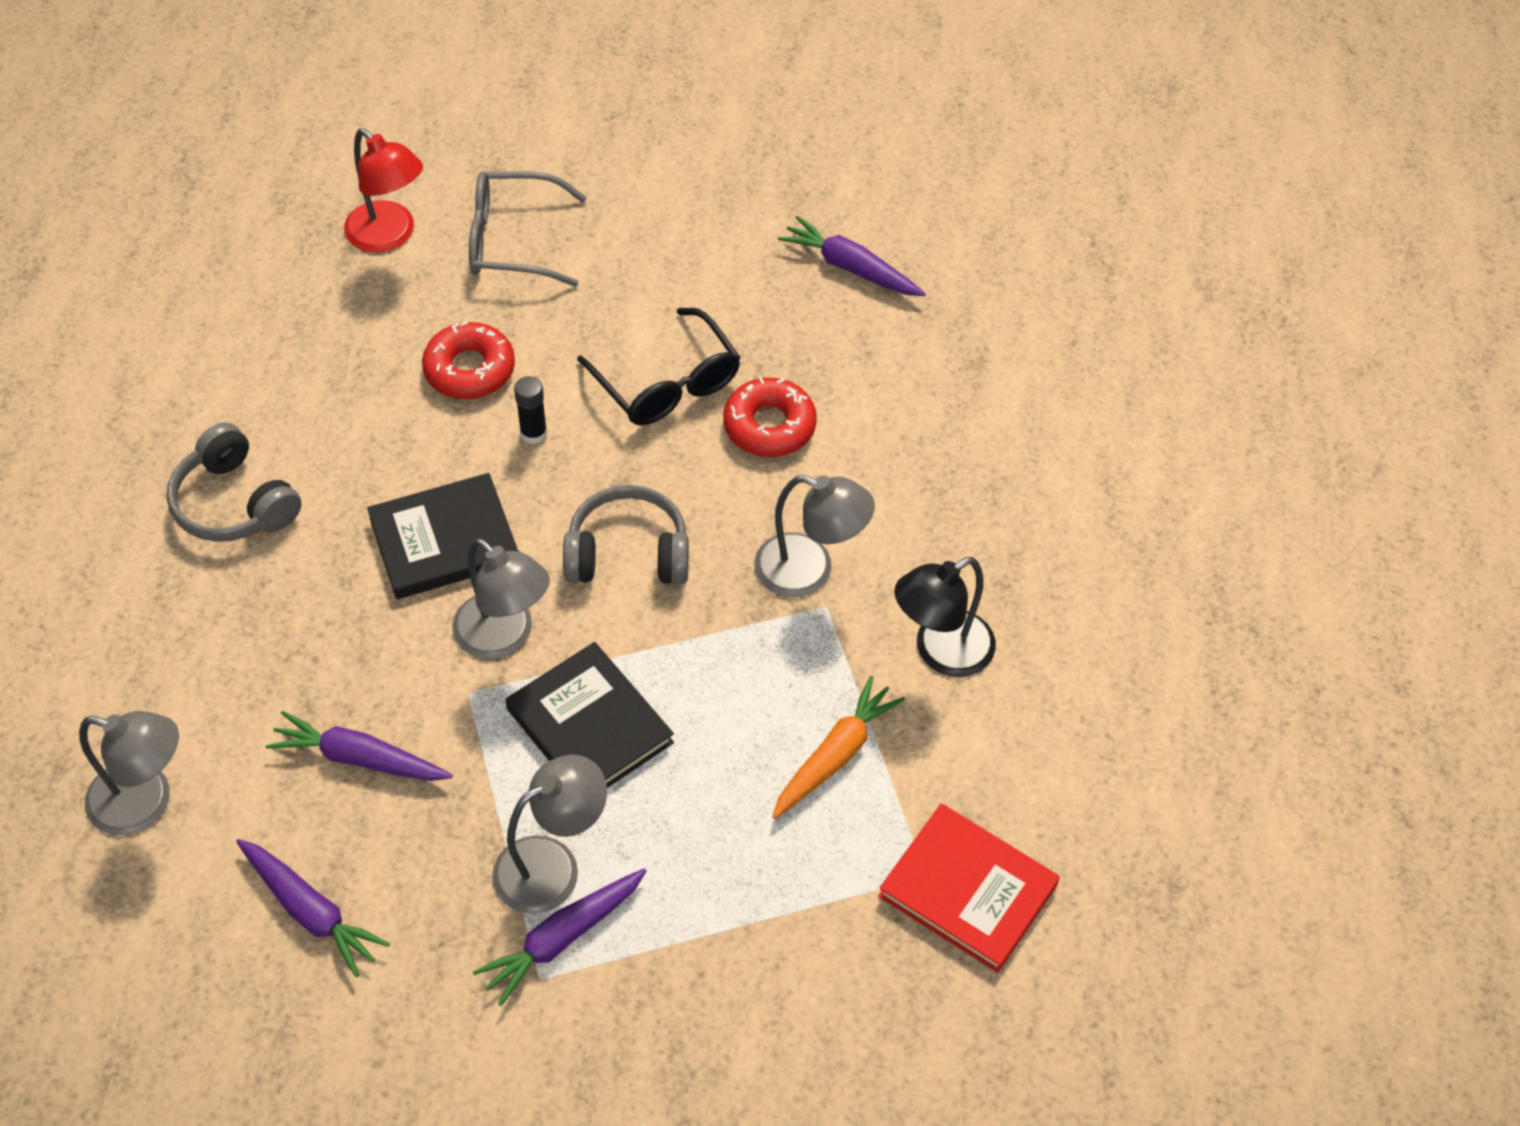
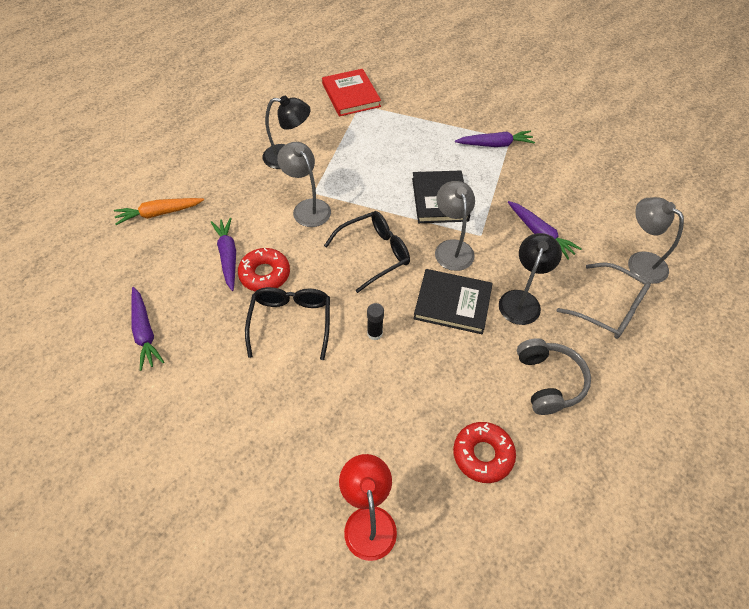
camera: 145 degrees left, 0 degrees up
(310, 910) = (584, 194): purple carrot -> purple carrot (228, 256)
(333, 608) = (522, 300): none -> black lamp
(469, 369) = (382, 389): red donut -> red donut (483, 454)
(512, 241) = (298, 466): grey glasses -> grey glasses (609, 308)
(552, 865) = (485, 165): grey lamp -> none
(628, 553) = (374, 253): grey headphones -> black glasses
(834, 756) = (358, 147): orange carrot -> orange carrot (159, 213)

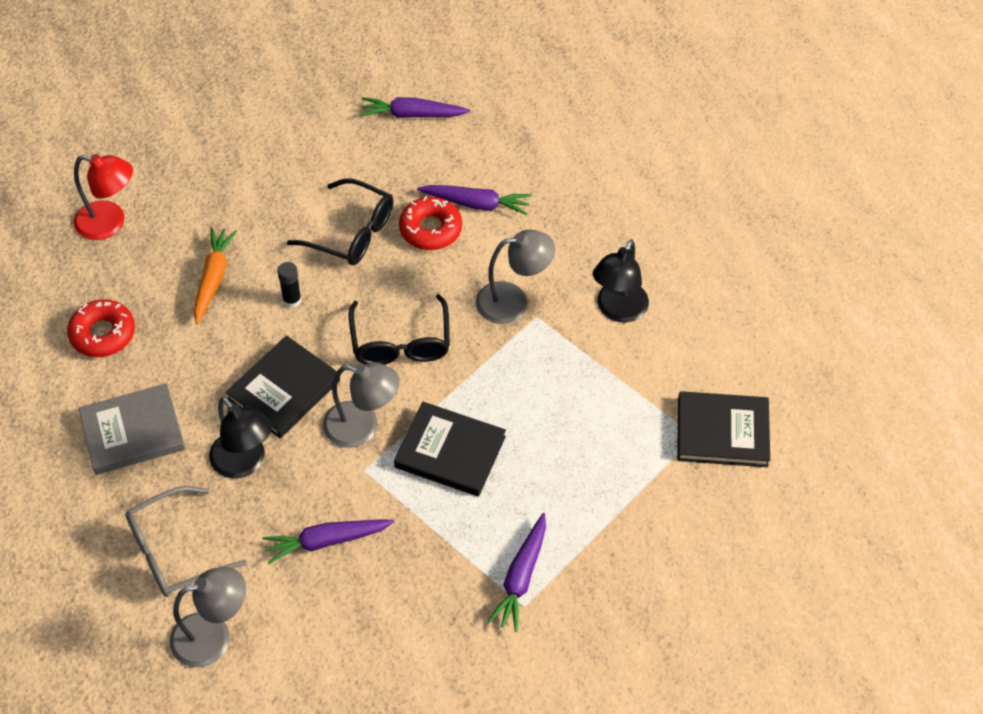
camera: 115 degrees right, 0 degrees up
(159, 213) = (578, 158): orange carrot -> orange carrot (213, 279)
(351, 95) = (722, 432): red book -> black book
(548, 381) = (133, 432): grey headphones -> grey book

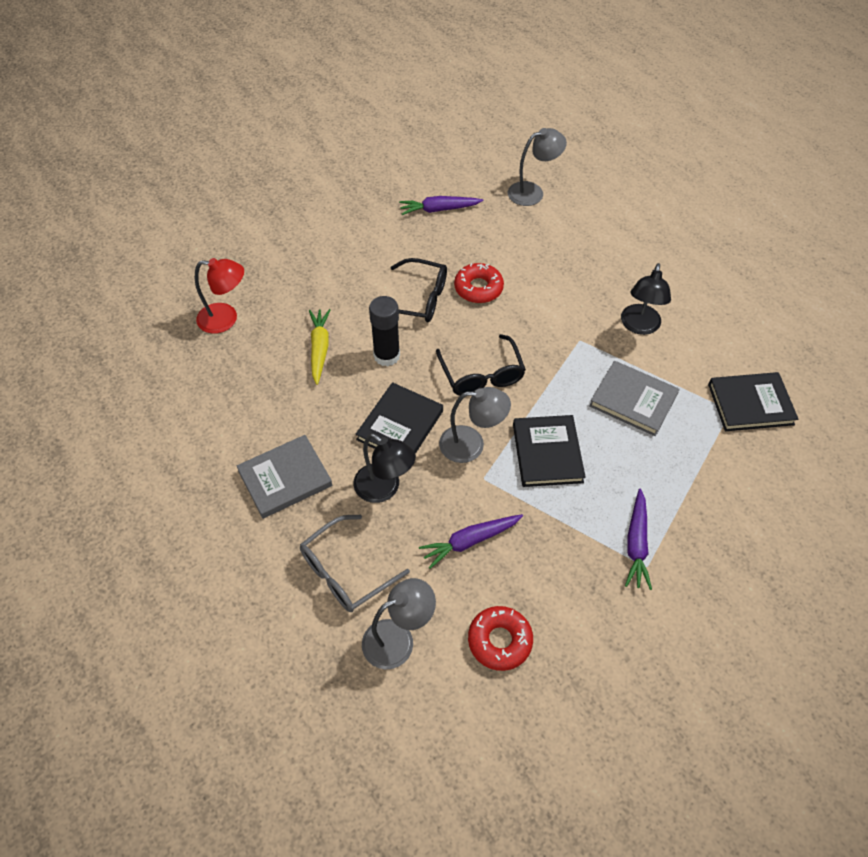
camera: 10 degrees left, 0 degrees up
(103, 334) = (241, 404): red donut -> red donut (499, 641)
(213, 279) = (319, 349): orange carrot -> yellow carrot
(292, 300) = (386, 356): black glue stick -> black glue stick, size x1.77
(450, 452) = (547, 453): black book -> black book turned 75 degrees clockwise
(475, 204) = (506, 265): purple carrot -> none
(513, 301) = (558, 331): grey lamp -> grey lamp (532, 192)
(577, 404) = (633, 400): none -> grey book

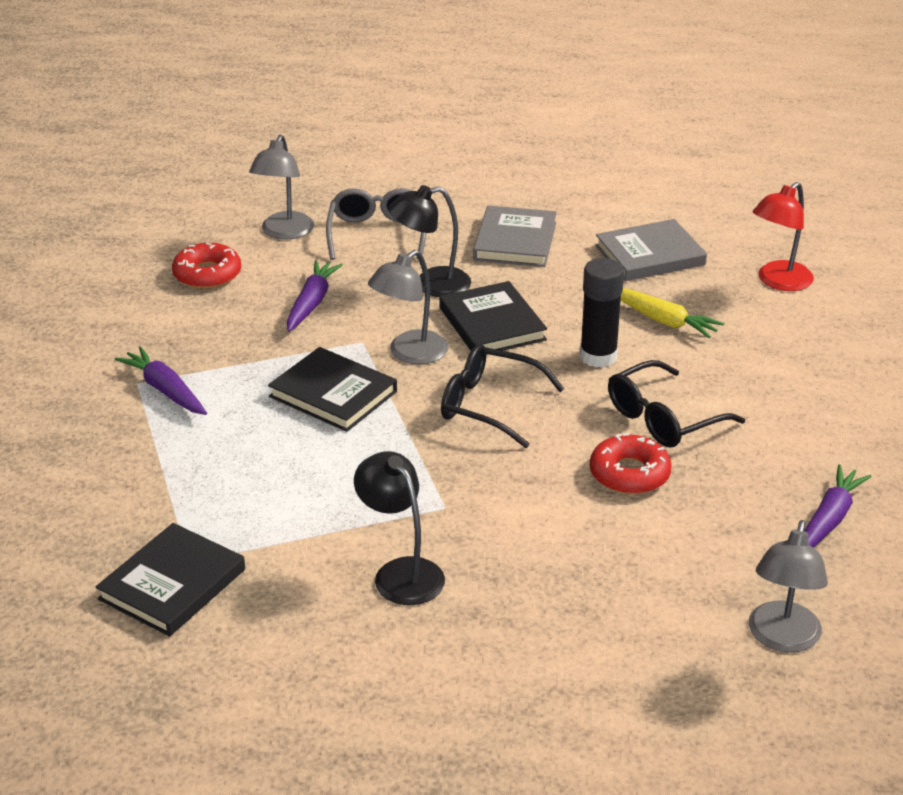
camera: 130 degrees right, 20 degrees down
(633, 400) = (308, 493): grey book -> grey book (650, 255)

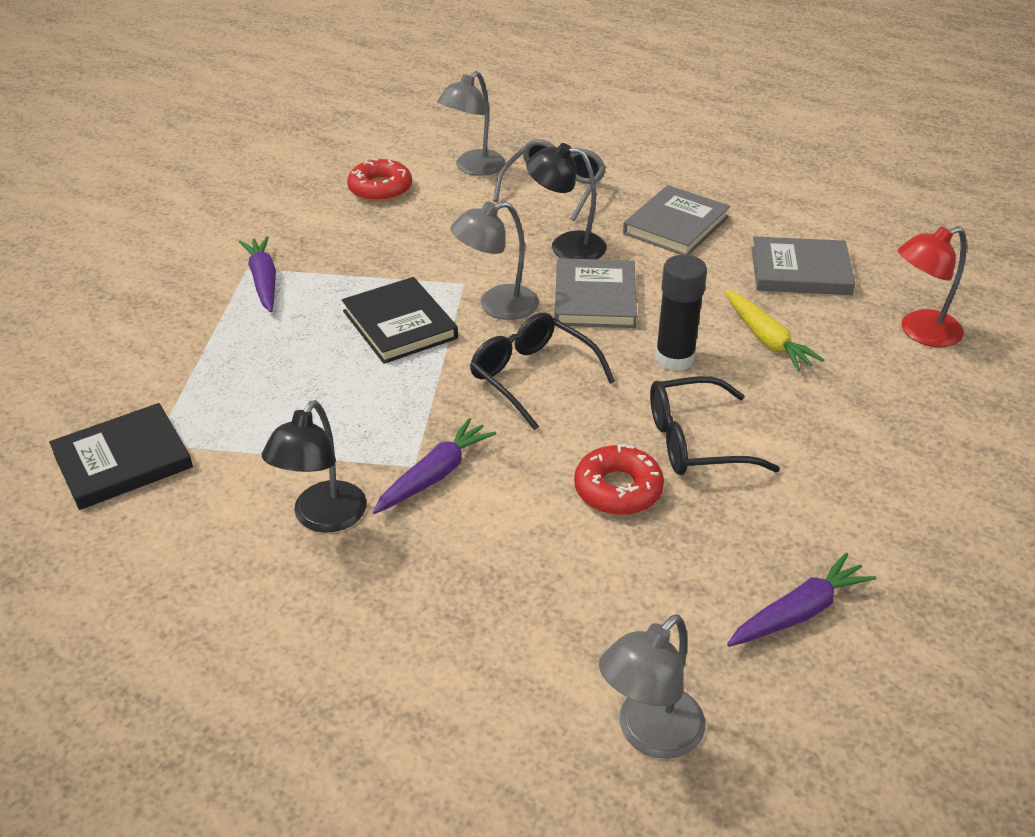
camera: 25 degrees right, 5 degrees up
(311, 303) = (447, 236): purple carrot -> purple carrot (434, 475)
(401, 572) = (323, 518): black lamp -> black lamp turned 150 degrees counterclockwise
(492, 324) = (594, 298): black book -> grey book

